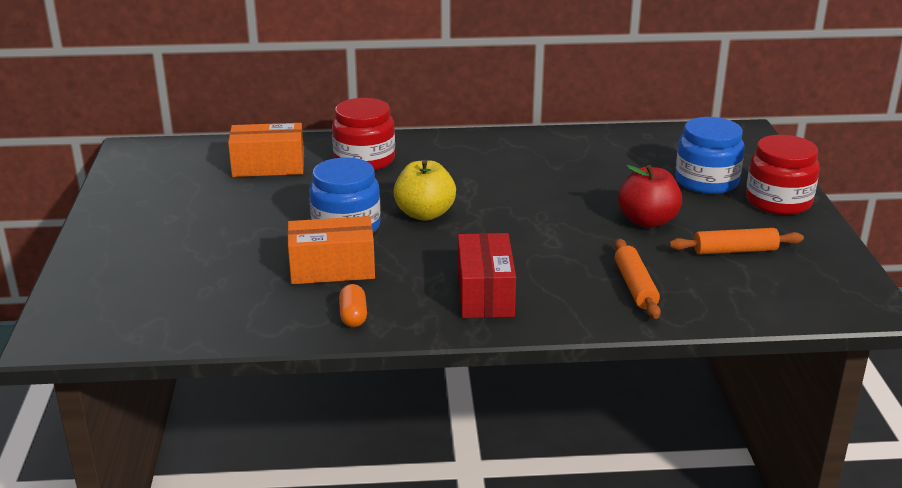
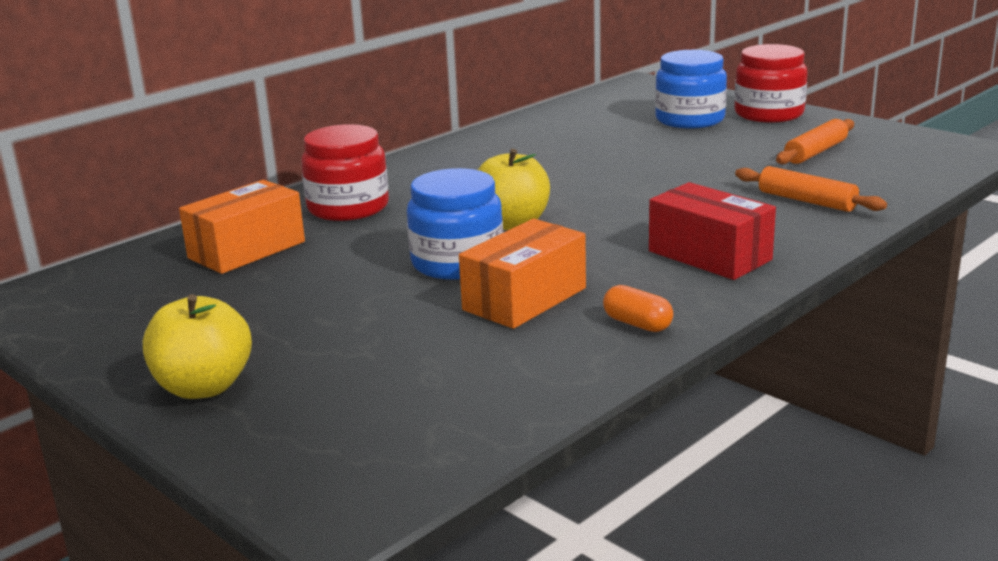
camera: 40 degrees left, 5 degrees down
(116, 242) = (204, 387): none -> yellow apple
(647, 221) = (710, 158): red apple -> none

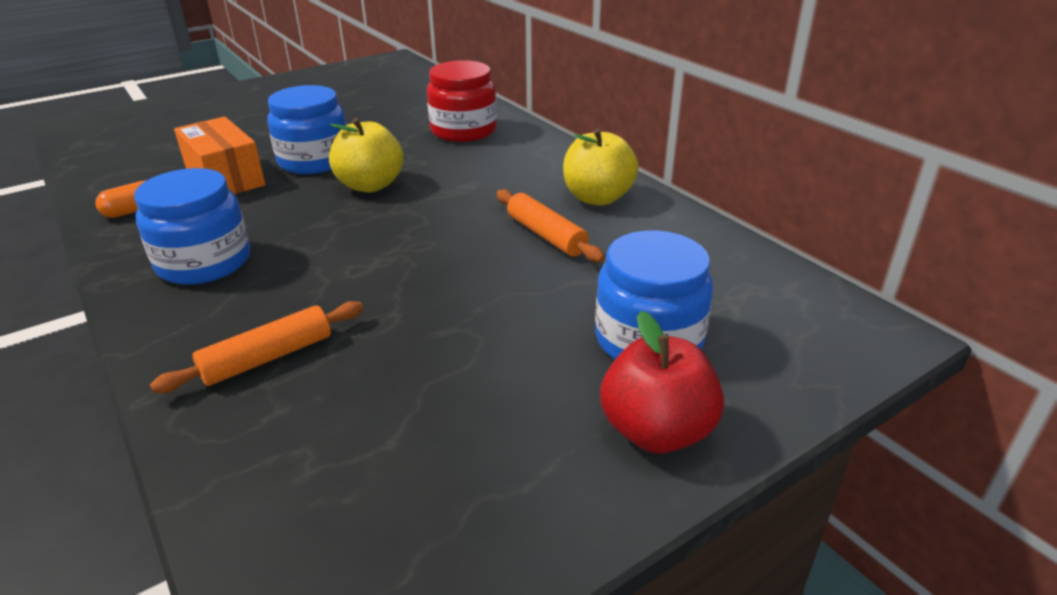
camera: 100 degrees right, 10 degrees up
(204, 387) = (231, 97): yellow apple -> yellow apple (597, 198)
(247, 250) = (409, 103): orange box -> none
(709, 255) = (204, 262): red box -> blue jar
(769, 114) = (656, 431): red jar -> red apple
(815, 152) = (433, 423): orange rolling pin -> orange rolling pin (546, 235)

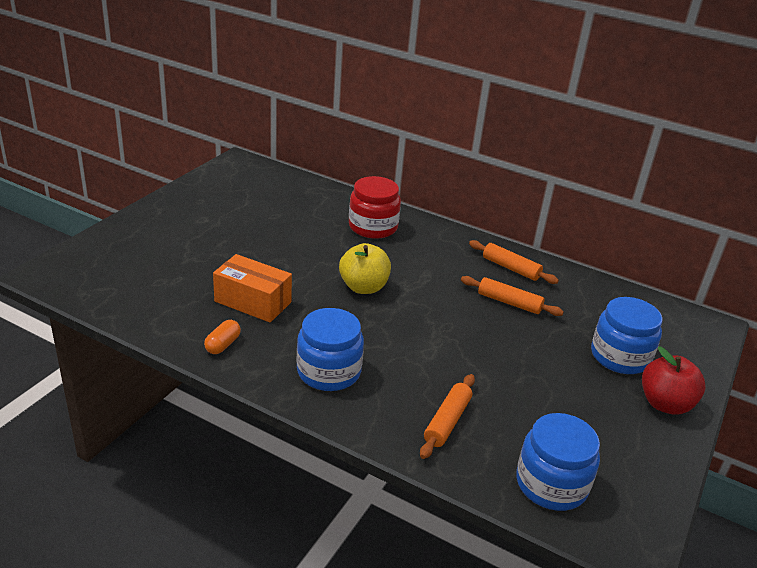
camera: 30 degrees left, 0 degrees up
(314, 161) = (299, 274): blue jar -> blue jar (551, 484)
(597, 198) = (511, 268): yellow apple -> orange rolling pin

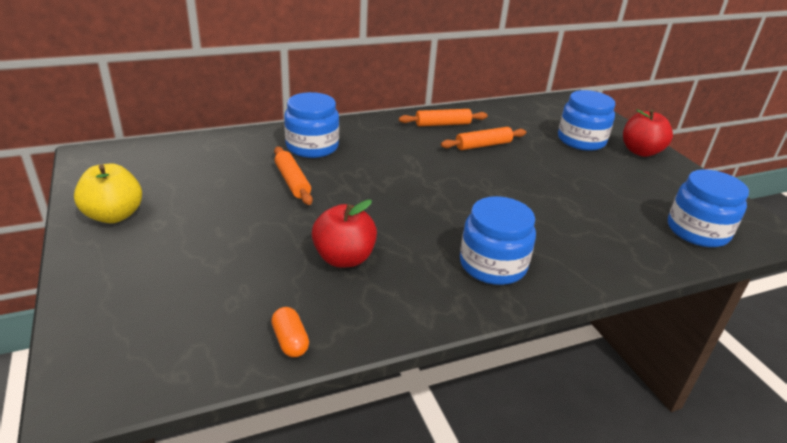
camera: 50 degrees left, 0 degrees up
(223, 345) = (393, 308): orange capsule -> orange capsule (290, 341)
(253, 302) = (344, 258): orange box -> red apple
(363, 287) = (392, 192): yellow apple -> yellow apple (114, 215)
(373, 227) = (312, 146): red jar -> blue jar
(447, 421) = (602, 239): orange rolling pin -> orange rolling pin (292, 182)

